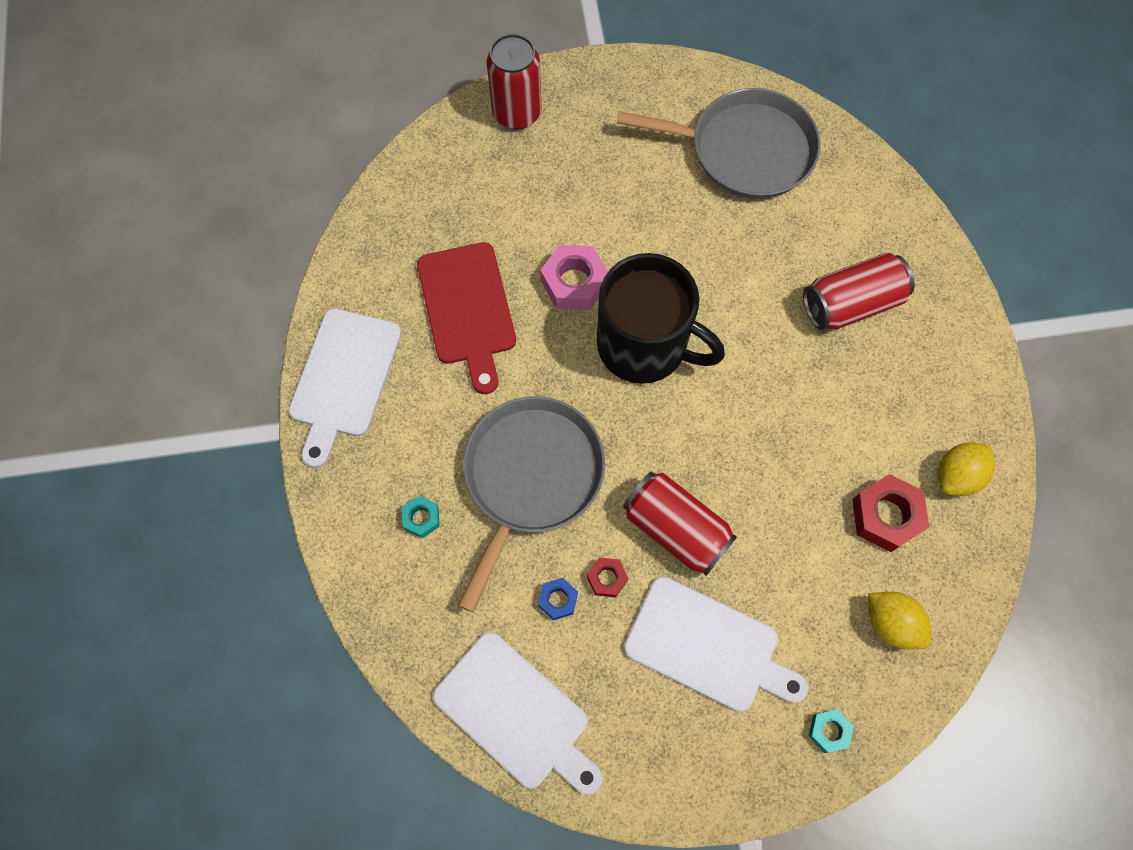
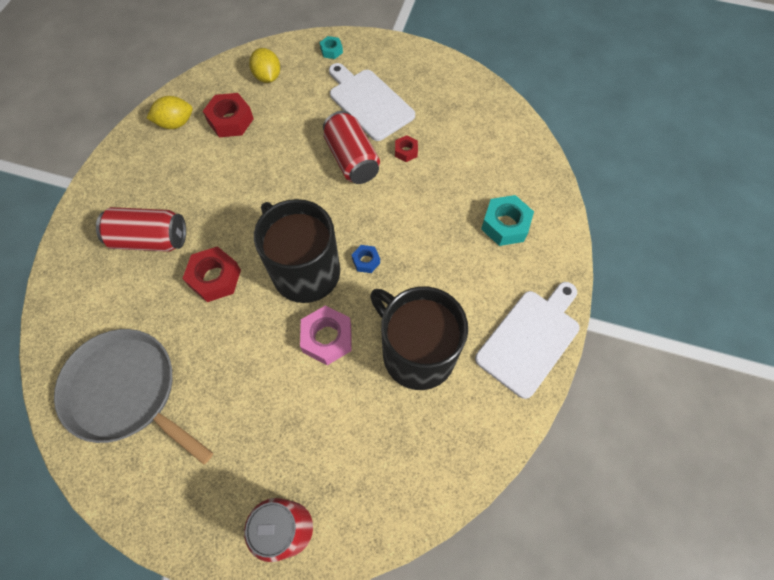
camera: 155 degrees left, 5 degrees down
(421, 518) = (505, 225): turquoise nut -> turquoise nut, size x1.82
(468, 309) = (417, 353): red cutting board -> black mug
(516, 714) = (487, 112): white cutting board -> none
(530, 477) = (425, 221): grey pan -> none
(558, 600) = (439, 152): blue nut -> blue nut (366, 261)
(741, 293) = (215, 278): none -> red nut

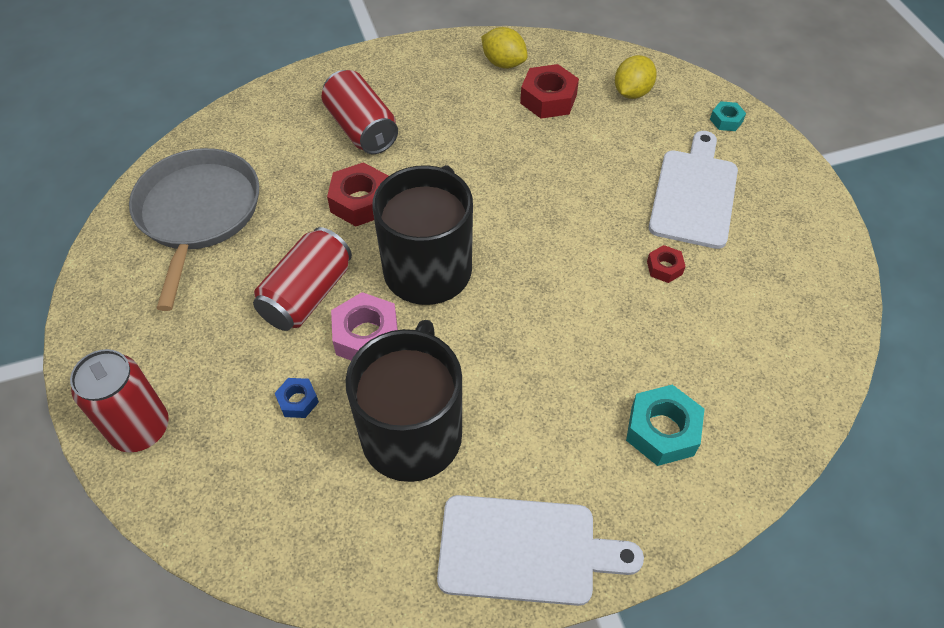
camera: 55 degrees right, 10 degrees down
(352, 159) = (603, 225): red can -> red can (307, 295)
(366, 261) = (486, 315): blue nut -> blue nut (298, 401)

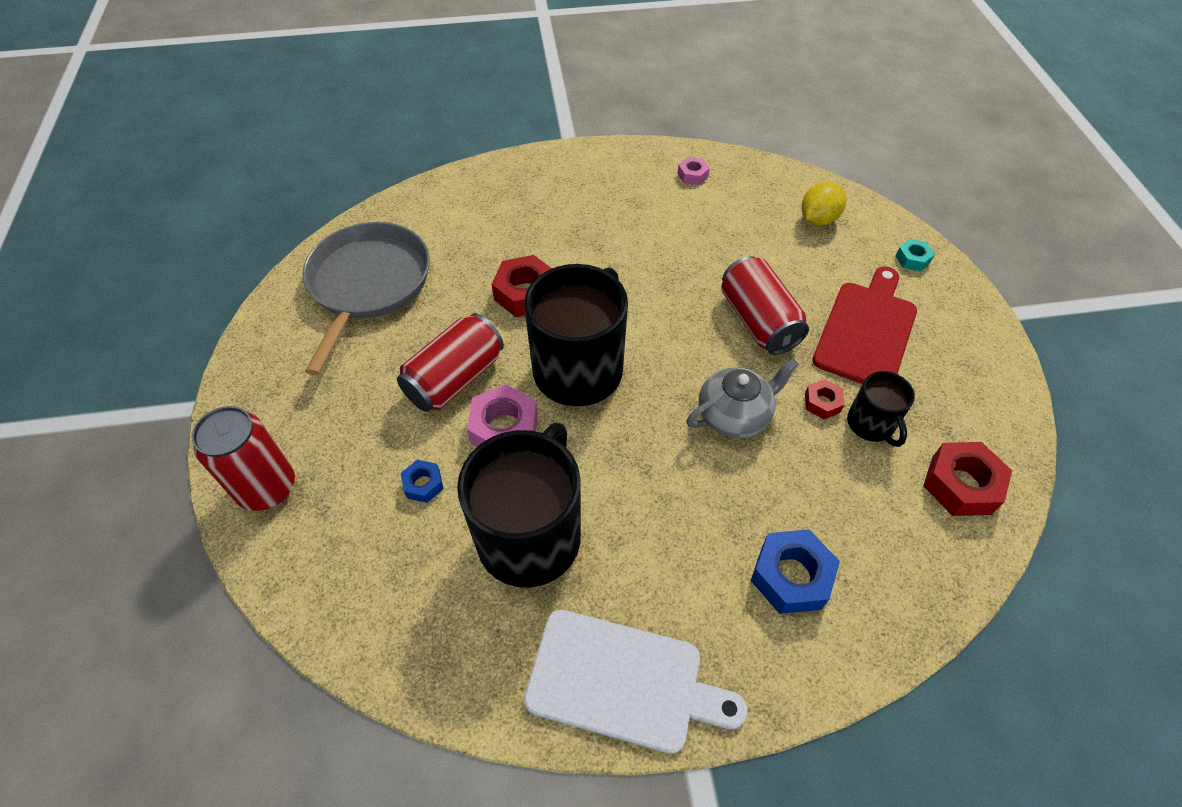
camera: 10 degrees right, 0 degrees up
(361, 129) = (540, 222): red can -> red can (758, 321)
(503, 63) = (692, 175): yellow lemon -> pink nut
(548, 99) = (731, 215): red nut -> red nut (961, 485)
(585, 291) = (734, 415): none -> grey teapot
(662, 431) = (791, 576): turquoise nut -> blue nut
(694, 194) = (866, 330): white cutting board -> red cutting board
(712, 281) = (871, 424): none -> black mug

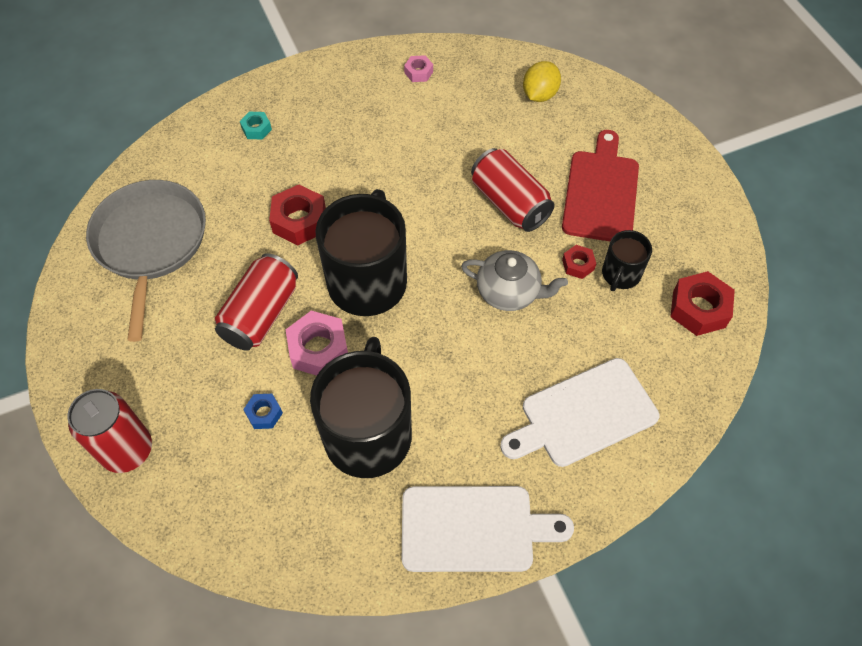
camera: 15 degrees left, 5 degrees up
(734, 415) = (509, 292): grey teapot -> grey teapot turned 60 degrees clockwise
(791, 576) = (583, 414): blue nut -> white cutting board
(871, 424) = (620, 274): black mug -> black mug turned 60 degrees clockwise
(912, 259) = (626, 117): turquoise nut -> turquoise nut (256, 129)

